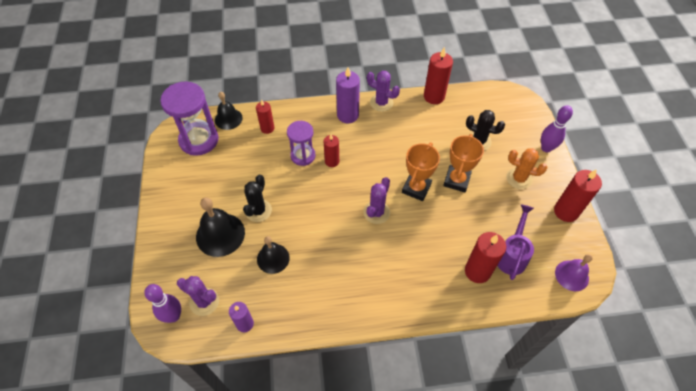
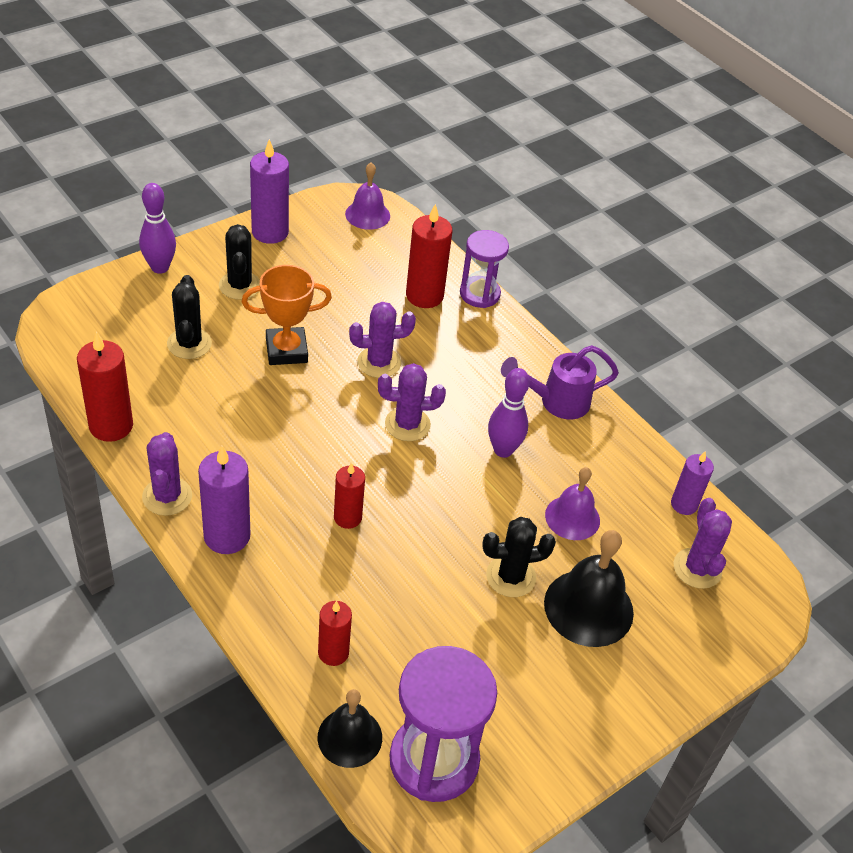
camera: 125 degrees left, 10 degrees down
(173, 316) = (745, 594): purple bowling pin -> purple bowling pin (503, 450)
(273, 258) = (572, 517): black bell -> purple bell
(303, 156) = (362, 565): purple hourglass -> purple hourglass (479, 294)
(416, 188) = (332, 392): orange trophy -> none
(429, 220) = (379, 362): none -> purple cactus
(512, 254) = (376, 270): purple watering can -> purple watering can (556, 402)
(519, 178) = (240, 285): orange cactus -> black cactus
(566, 211) = (270, 232): red candle -> purple candle

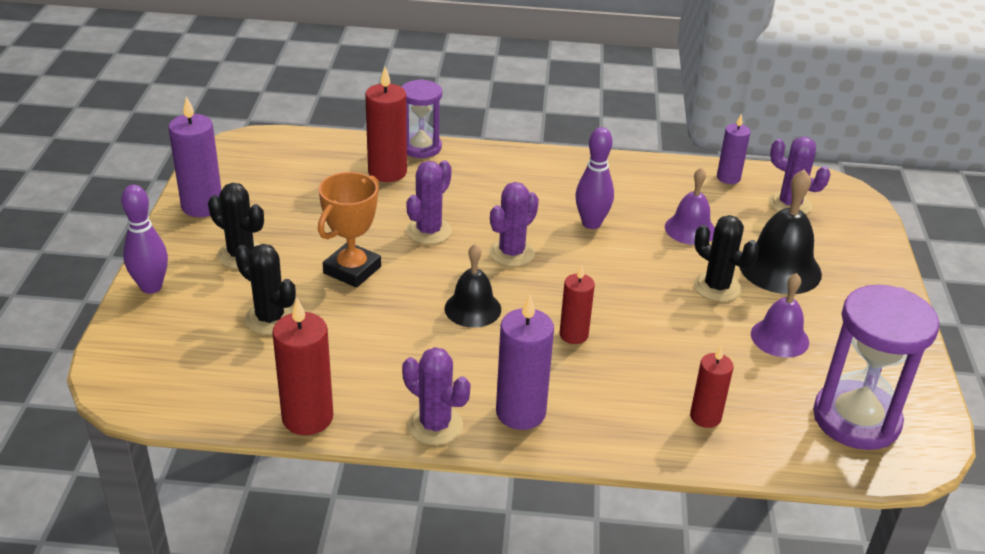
camera: 45 degrees left, 10 degrees down
(350, 737) = (798, 453): black bell -> black bell (472, 308)
(367, 215) = (258, 149): purple bell -> purple bell (779, 338)
(511, 577) = (717, 287): black cactus -> black cactus turned 75 degrees counterclockwise
(556, 402) = (572, 175): purple watering can -> none

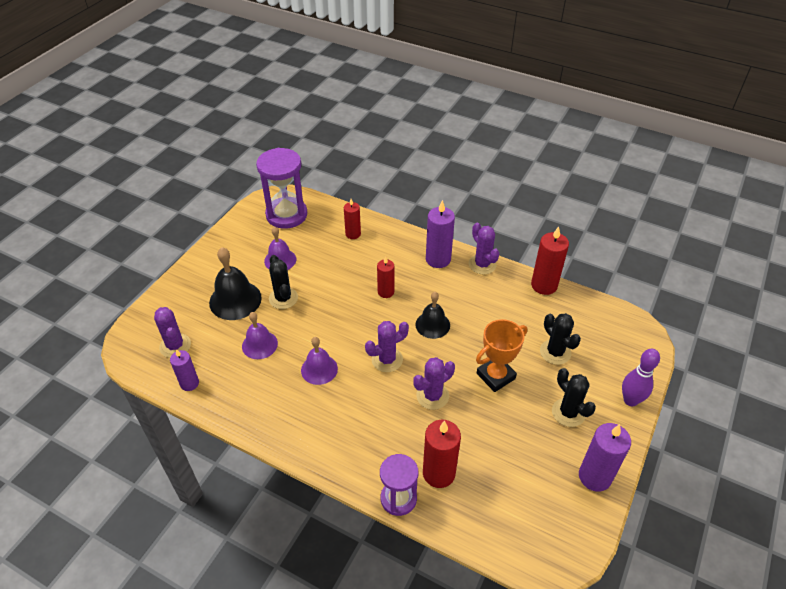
camera: 155 degrees left, 10 degrees up
(591, 223) = (319, 369): purple bowling pin -> purple bell

